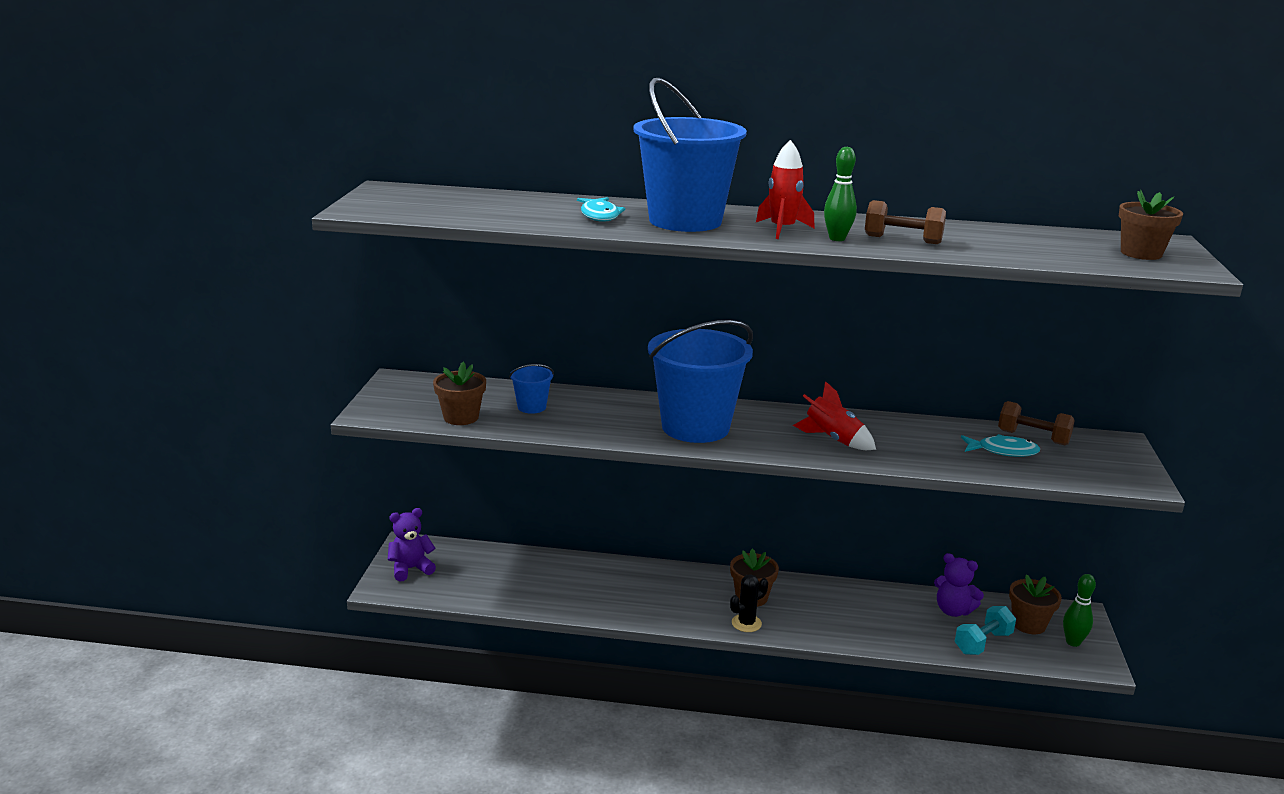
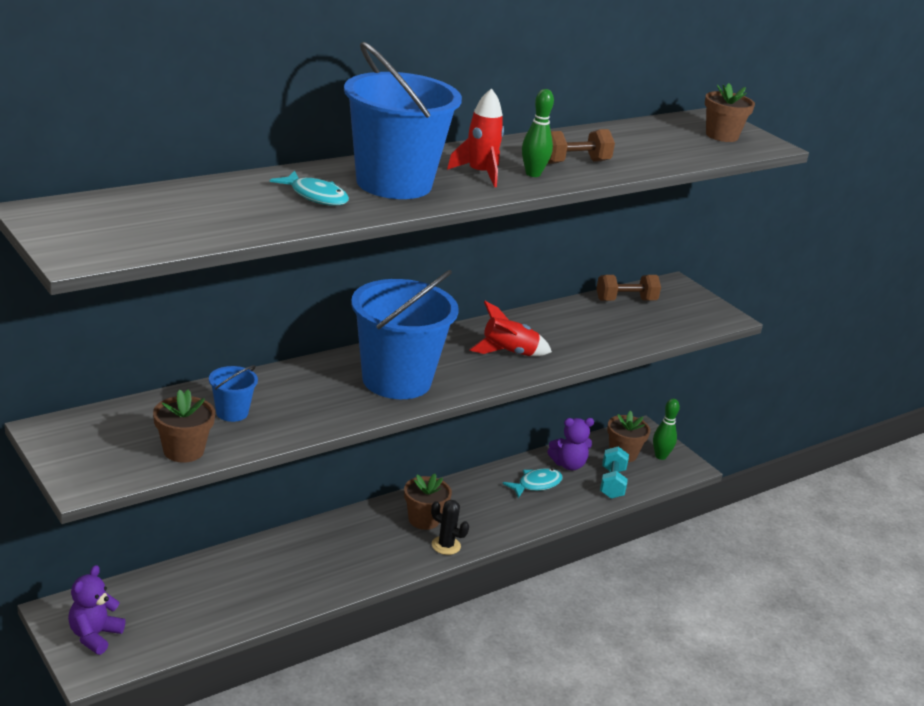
camera: 45 degrees left, 5 degrees up
(746, 623) = (446, 545): black cactus -> black cactus turned 75 degrees counterclockwise
(1003, 451) = (623, 320): turquoise fish -> turquoise fish (536, 484)

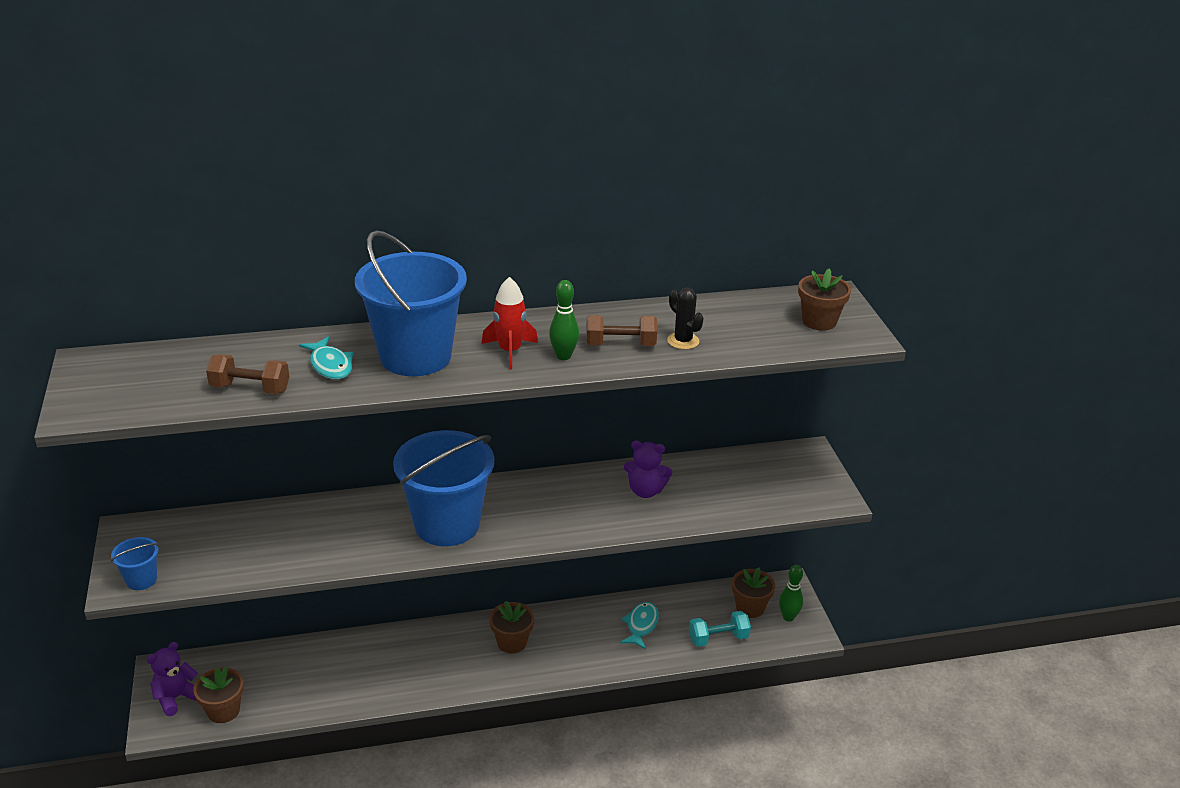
camera: 25 degrees right, 5 degrees up
(183, 451) = (216, 568): brown flower pot -> brown flower pot (223, 710)
(232, 412) = (281, 536): blue bucket -> blue bucket (141, 580)
(446, 545) = (516, 673): black cactus -> black cactus (683, 341)
(508, 353) = (574, 510): red rocket -> none
(536, 484) = (641, 625): turquoise fish -> turquoise fish turned 60 degrees counterclockwise
(568, 465) = (686, 609): purple teddy bear -> purple teddy bear (645, 491)
(612, 483) = (718, 638): turquoise dumbbell -> turquoise dumbbell turned 45 degrees clockwise
(626, 300) = (739, 464): brown dumbbell -> brown dumbbell (250, 388)

